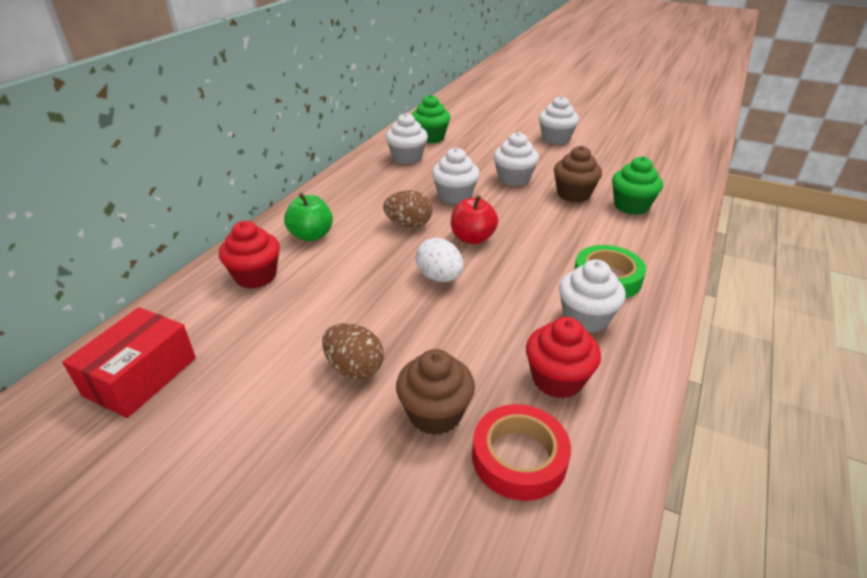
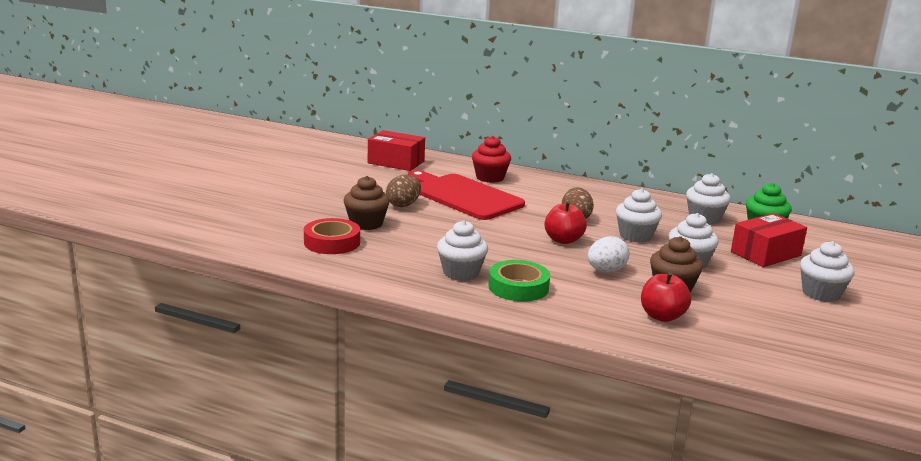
camera: 85 degrees right, 15 degrees down
(311, 235) = (546, 189): green apple -> none
(325, 304) = (463, 196): none -> red cutting board
(439, 277) = (502, 227): white egg -> white egg (606, 271)
(485, 145) = (765, 254): none -> red box
(557, 379) = (394, 257): red cupcake -> none
(631, 206) = (662, 316): green cupcake -> red apple

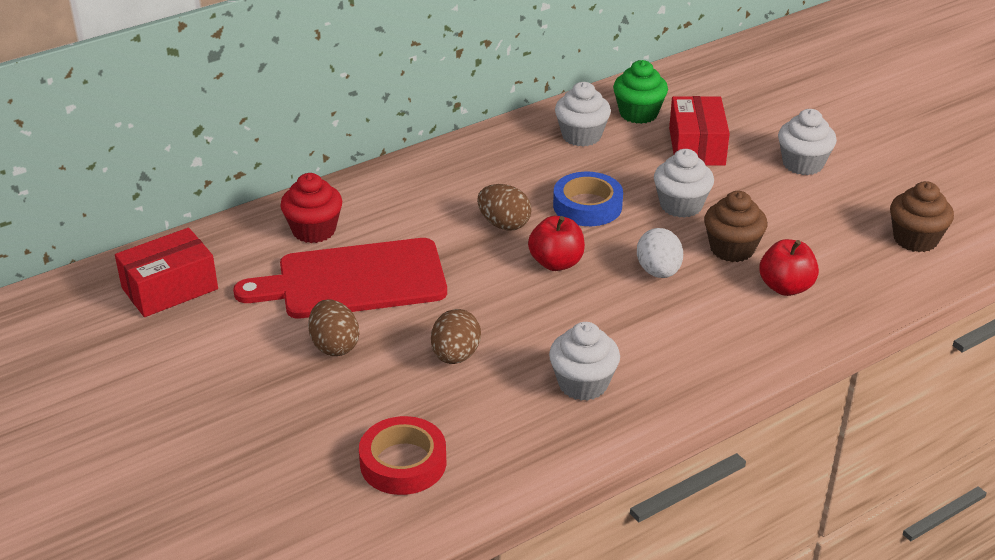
camera: 55 degrees left, 15 degrees up
(366, 223) = (368, 406): brown cupcake -> brown cupcake (915, 239)
(437, 234) = (455, 356): none -> brown egg
(518, 287) = (652, 355): green tape -> none
(635, 236) = (587, 206): white cupcake -> blue tape

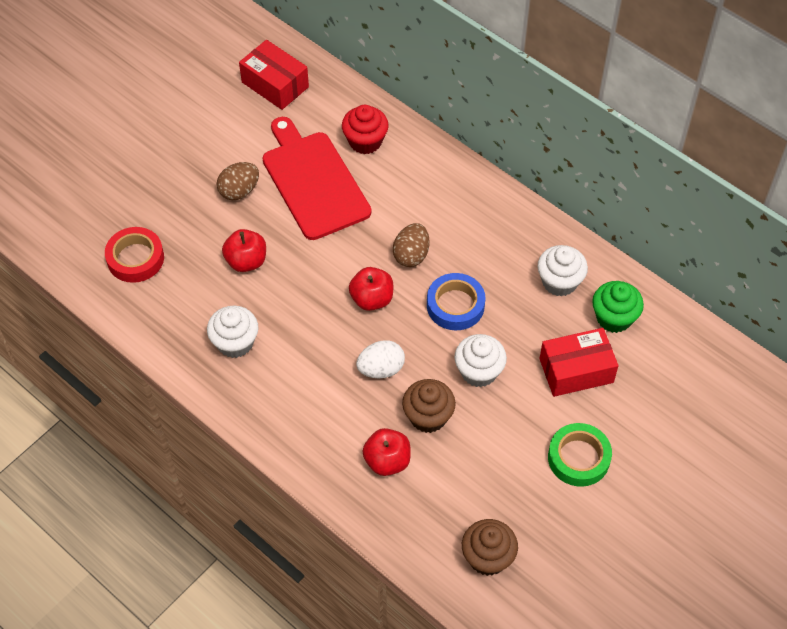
camera: 75 degrees right, 20 degrees up
(455, 356) = (246, 261): brown egg -> red apple
(802, 164) = (578, 458): white cupcake -> green tape

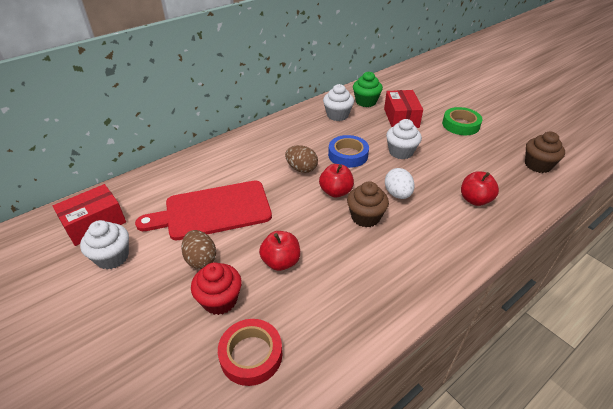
camera: 80 degrees left, 15 degrees down
(235, 342) = (367, 278): white cupcake -> white cupcake (112, 257)
(365, 141) = (188, 179): red cupcake -> red cupcake (220, 300)
(428, 416) = (436, 177): brown cupcake -> brown cupcake (365, 217)

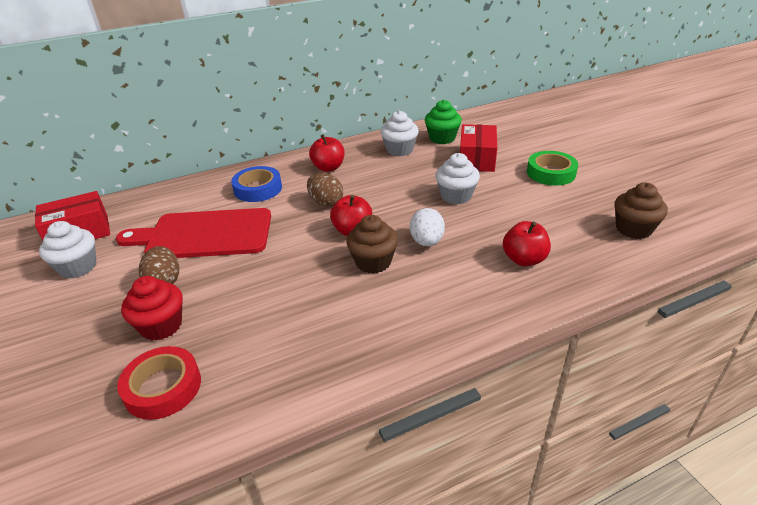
camera: 15 degrees right, 5 degrees down
(281, 262) = (249, 296): red apple -> red apple (328, 168)
(348, 155) = (389, 193): blue tape -> blue tape (258, 189)

